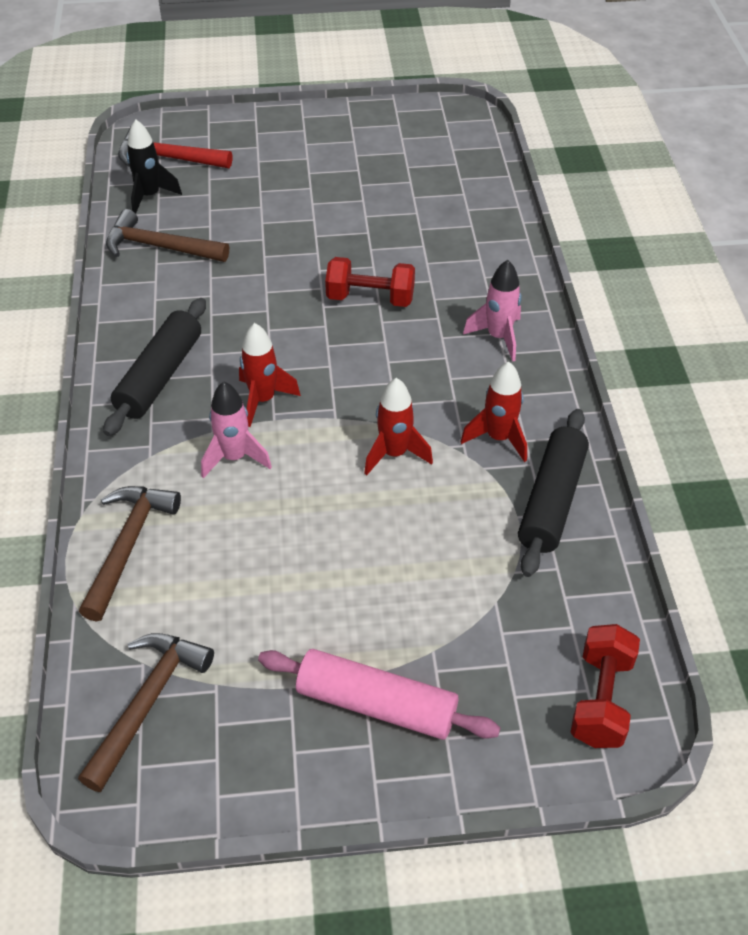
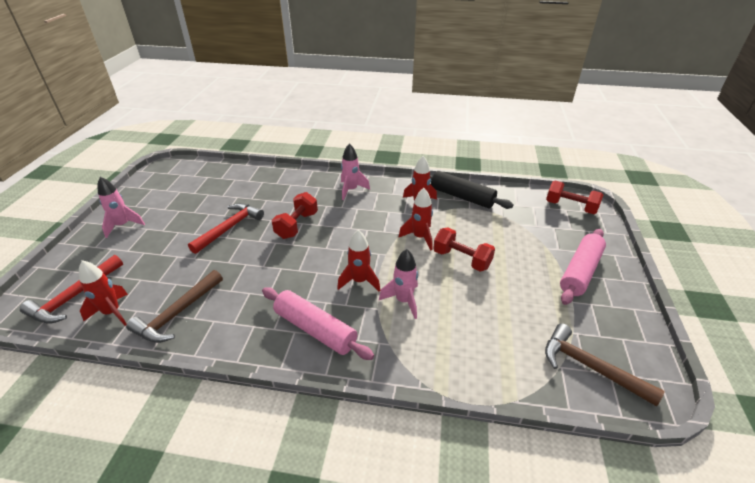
camera: 75 degrees left, 10 degrees down
(128, 546) = (466, 364): brown hammer -> none
(150, 196) = (112, 312): black rocket -> red rocket
(160, 376) = (315, 329): black rolling pin -> pink rolling pin
(305, 136) = (123, 225): none -> pink rocket
(336, 231) = (229, 228): none -> red hammer
(354, 518) = (461, 259): none -> red dumbbell

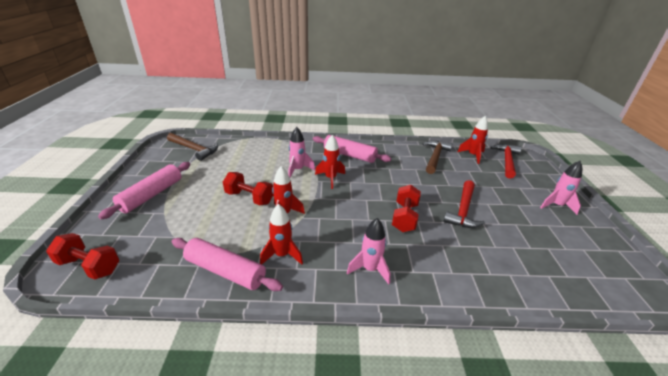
camera: 170 degrees right, 5 degrees down
(462, 197) = (225, 271): black rolling pin -> pink rolling pin

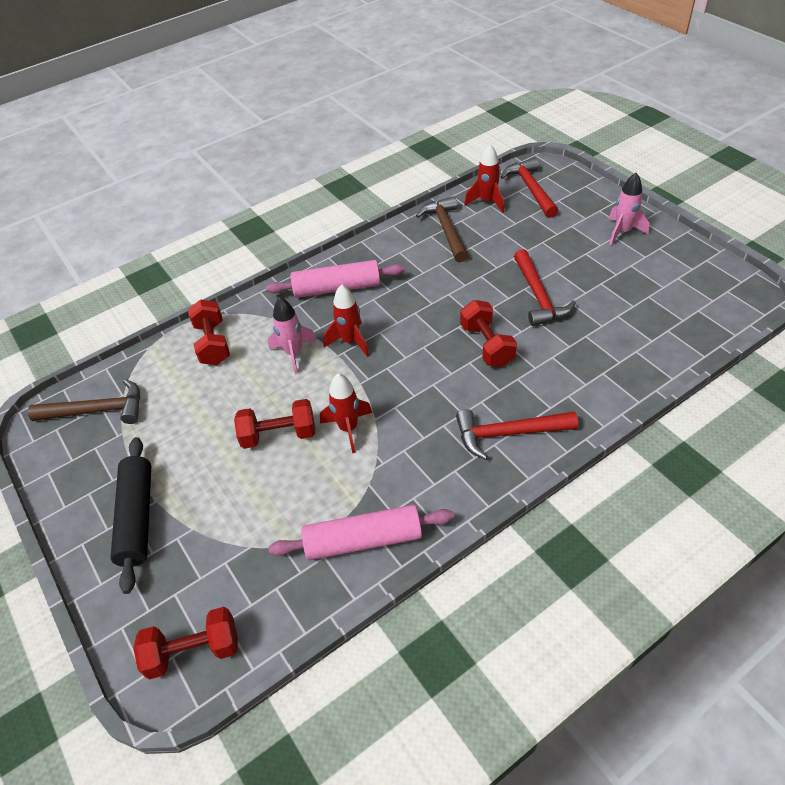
camera: 30 degrees left, 15 degrees up
(151, 195) = (137, 518): pink rolling pin -> black rolling pin
(268, 149) = (213, 343): none -> red dumbbell
(282, 255) = (403, 480): red rocket -> none
(370, 269) = (508, 433): pink rocket -> red hammer

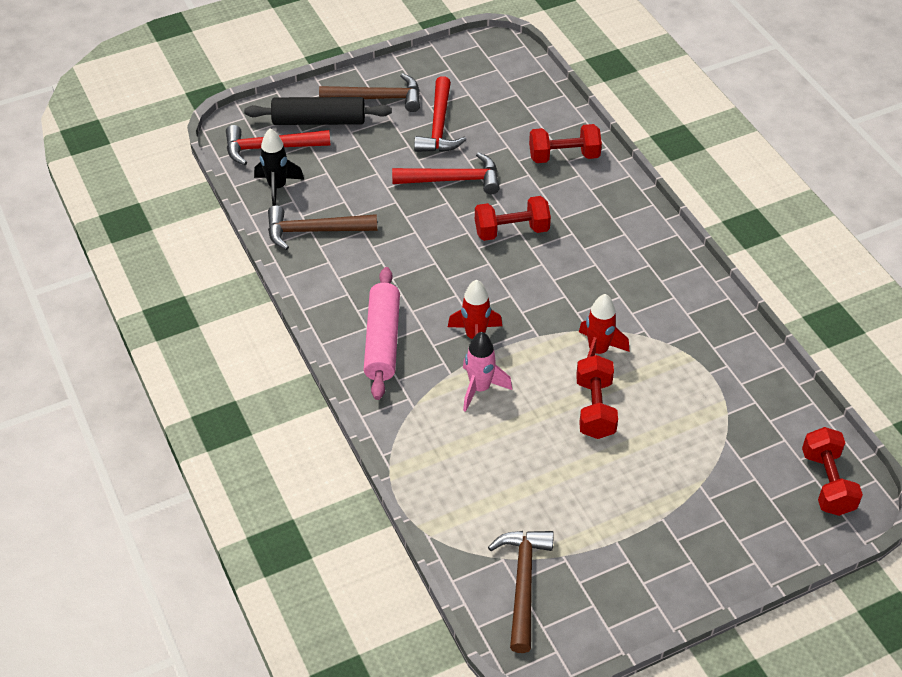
camera: 85 degrees left, 0 degrees up
(137, 518) = (681, 534): black rolling pin -> black rolling pin (319, 121)
(213, 343) = (441, 466): red dumbbell -> red dumbbell (564, 156)
(363, 540) = (727, 353): pink rolling pin -> none
(487, 202) = (277, 187): red rocket -> black rocket
(508, 433) = (626, 237): red hammer -> red hammer (439, 126)
(622, 232) = (377, 98): pink rocket -> brown hammer

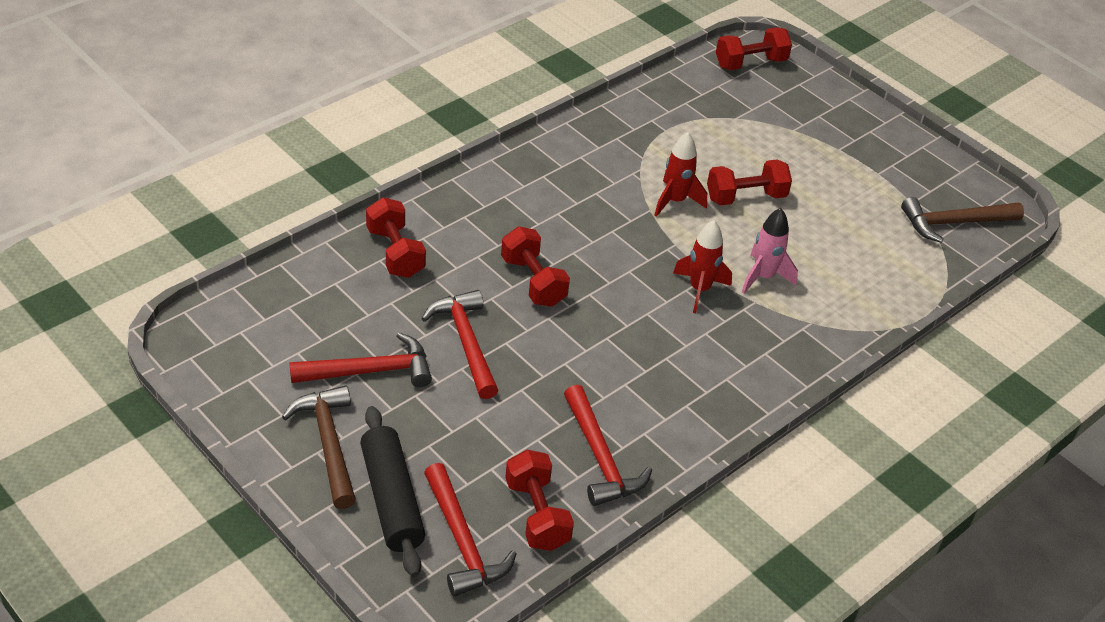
camera: 110 degrees left, 5 degrees down
(277, 187) = (537, 514): black rocket -> red dumbbell
(314, 231) = (600, 457): brown hammer -> red hammer
(383, 340) = (739, 361): pink rolling pin -> none

